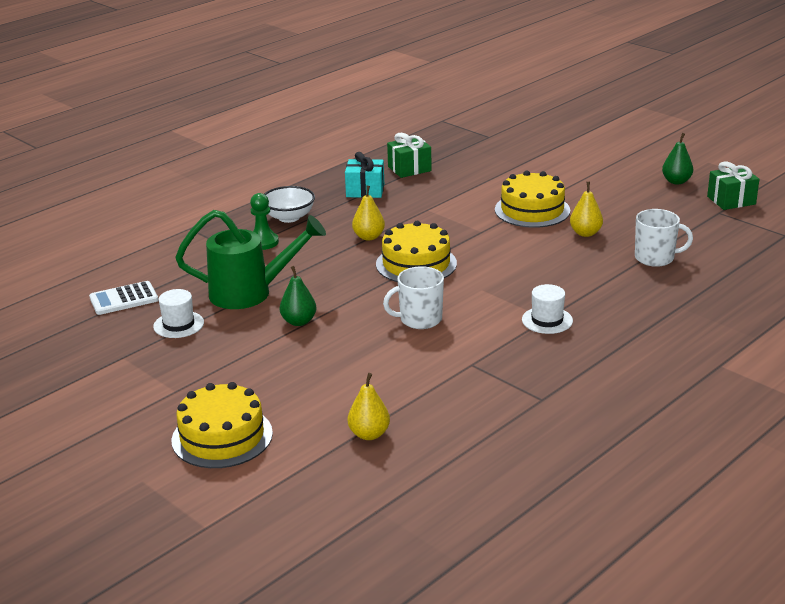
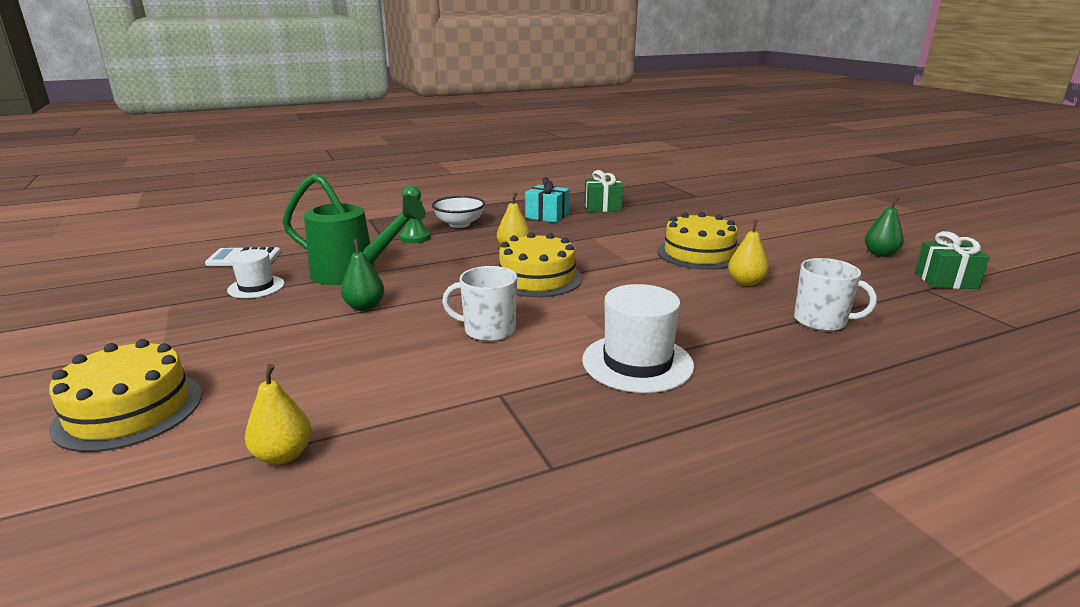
camera: 20 degrees right, 5 degrees down
(547, 320) = (637, 362): white hat -> white hat, size x1.64

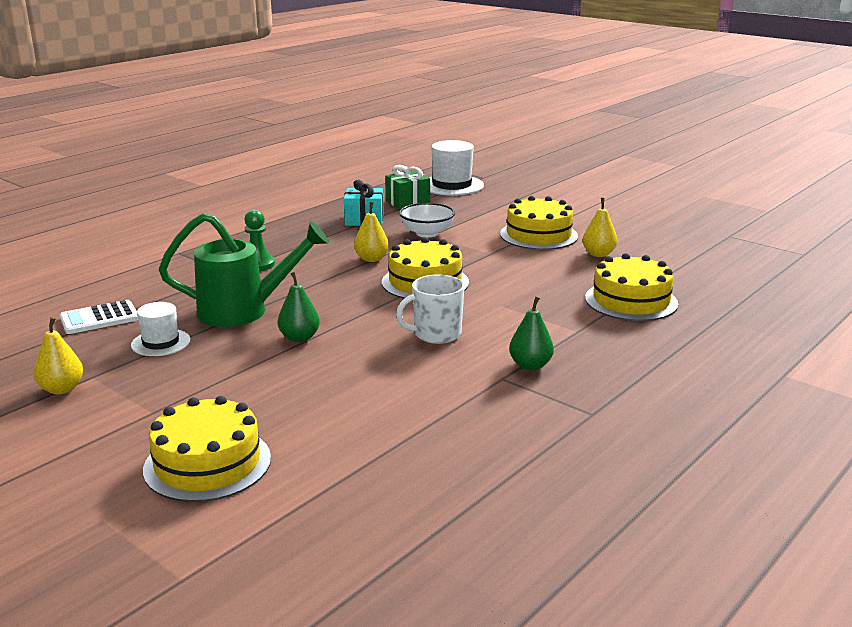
camera: 25 degrees left, 0 degrees up
(283, 455) = (391, 457): yellow pear -> yellow pear (61, 389)
(459, 224) = (285, 243): white bowl -> white bowl (427, 233)
(637, 362) = (578, 333): white hat -> white hat (452, 185)
(736, 339) = (631, 301): none -> yellow cake
(821, 321) = (677, 275): white mug -> none
(880, 254) = (677, 211): green pear -> green pear (530, 365)
(946, 280) = (737, 226): green gift -> none

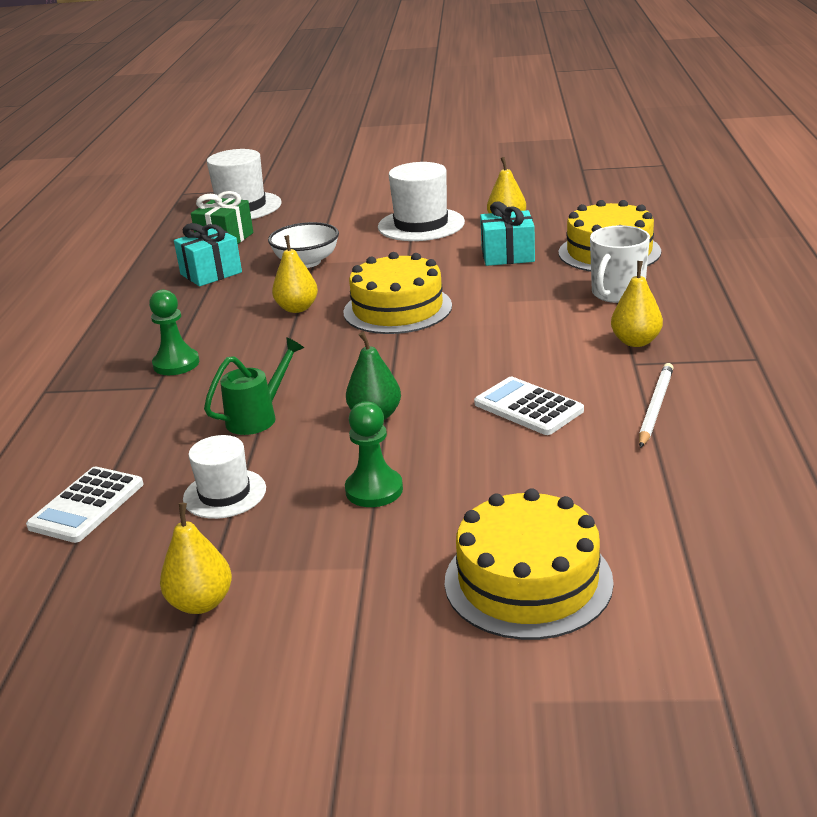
camera: 35 degrees left, 5 degrees up
(226, 376) = (374, 490): none -> green pawn
(244, 311) = (258, 417): green watering can -> green watering can, size x0.54
(387, 373) = (528, 407): none -> white calculator
(436, 334) = (502, 352): white mug -> white mug (617, 293)
(461, 410) = (655, 407): none -> white pencil
(530, 365) = (636, 342): green pear -> yellow pear
(538, 235) = (421, 225): yellow cake -> white hat
(556, 276) = (507, 255): none -> turquoise gift

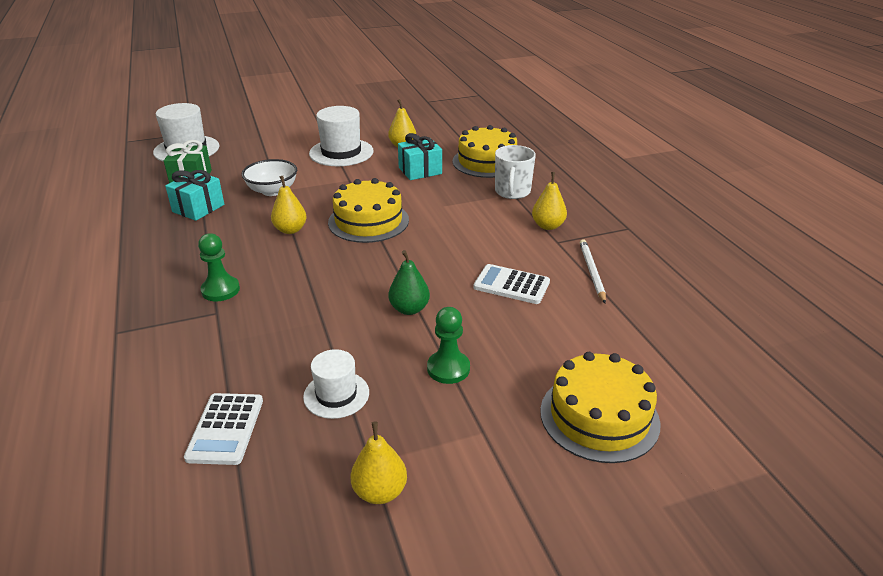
camera: 25 degrees left, 5 degrees up
(258, 417) = (319, 325): green watering can -> none

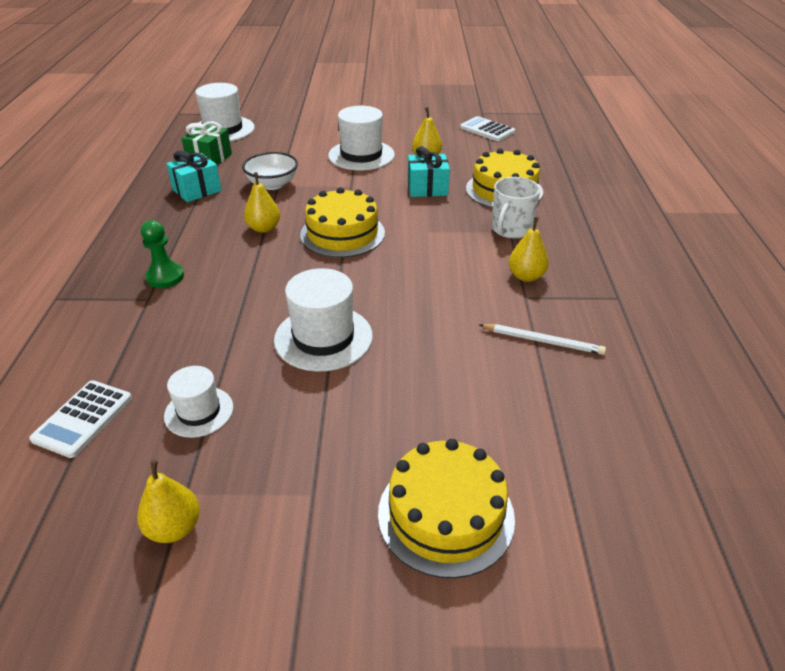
camera: 20 degrees right, 5 degrees up
(409, 309) = (323, 338): green pear -> white hat
(448, 368) = (321, 413): green pawn -> none
(511, 285) = (444, 336): white calculator -> white calculator (487, 130)
(591, 272) = (543, 341): white pencil -> white pencil turned 90 degrees clockwise

